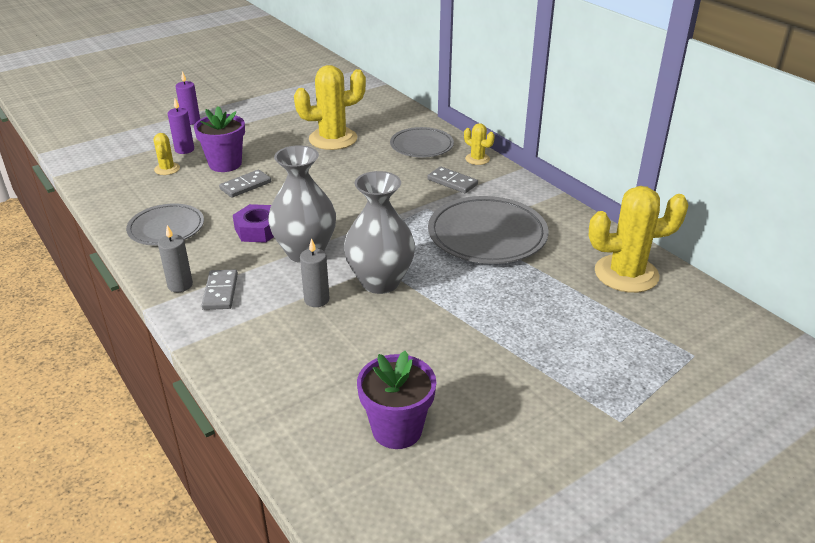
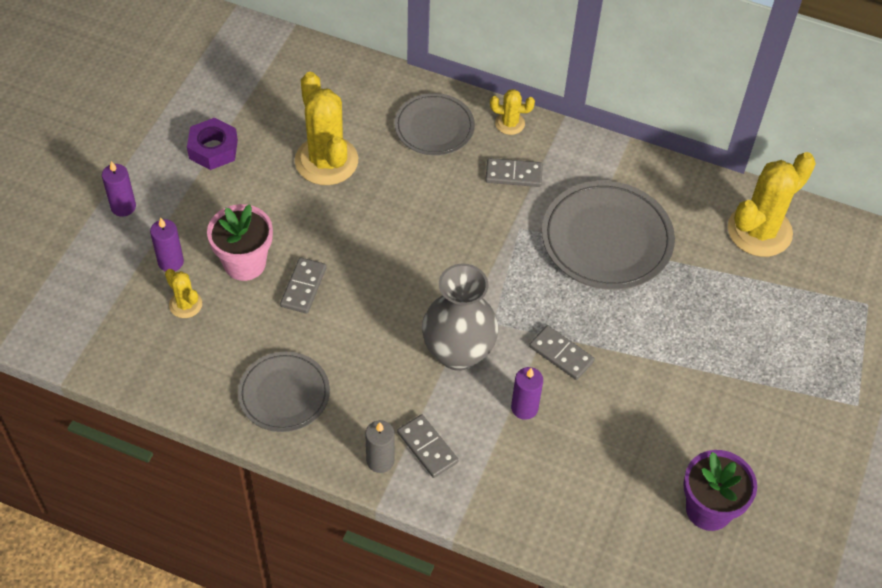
camera: 35 degrees left, 20 degrees up
(225, 164) = (245, 263): purple flower pot -> pink flower pot
(258, 230) = (382, 346): purple nut -> purple nut (213, 149)
(316, 300) = (524, 408): grey candle -> purple candle
(333, 139) = (326, 161): yellow cactus -> yellow cactus turned 60 degrees counterclockwise
(380, 282) = (561, 354): grey vase -> grey domino

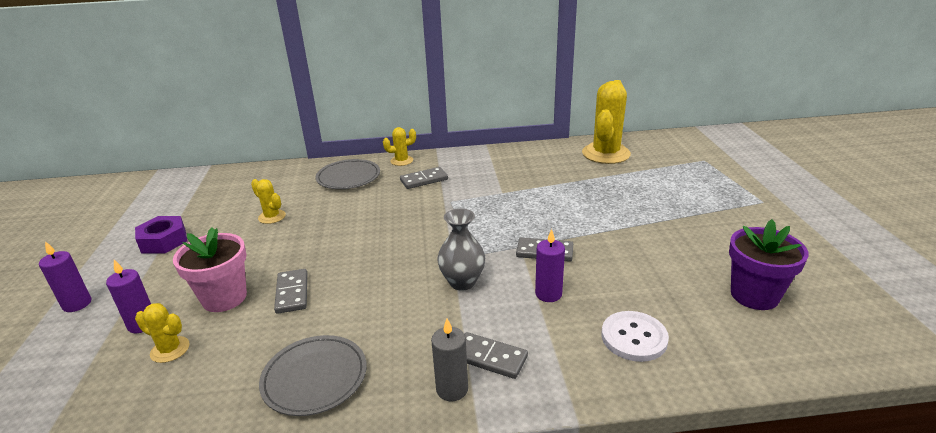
camera: 25 degrees left, 25 degrees down
(326, 161) = (272, 217): yellow cactus -> yellow cactus, size x0.49
(458, 352) = (462, 282): grey vase -> grey vase, size x0.65
(559, 492) = (634, 338): none -> white button
(606, 239) = (516, 187): grey plate -> none

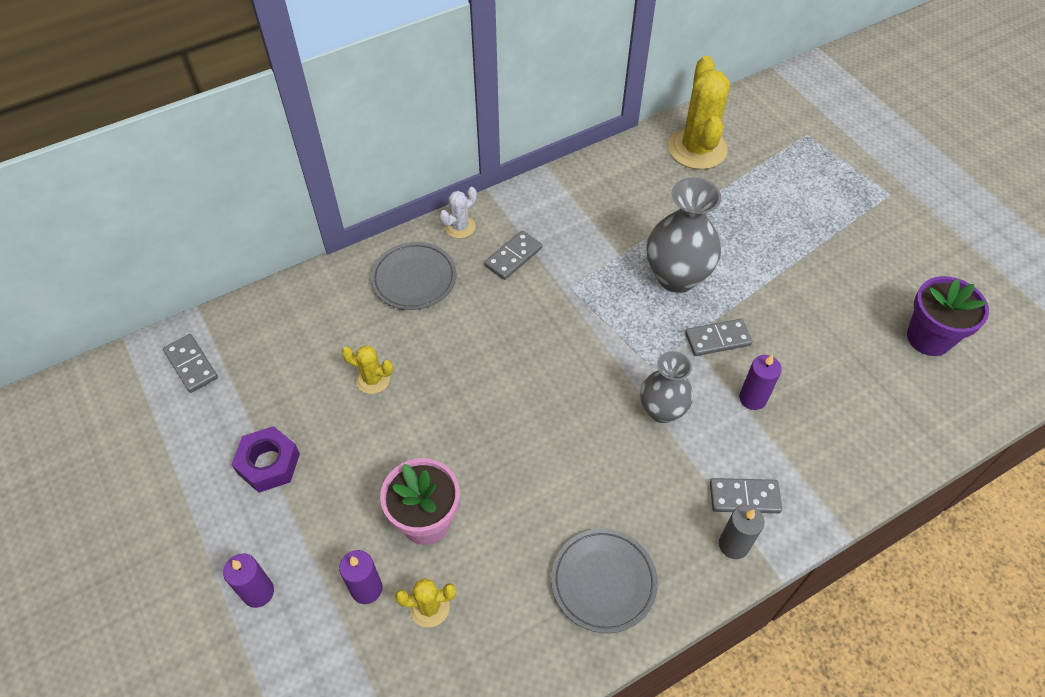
camera: 25 degrees left, 25 degrees up
(292, 293) = (496, 487): grey domino -> grey domino (191, 365)
(401, 161) = (460, 227): yellow cactus -> white cactus
(537, 212) = (676, 277): none -> grey vase
(634, 338) = (853, 427): white button -> none

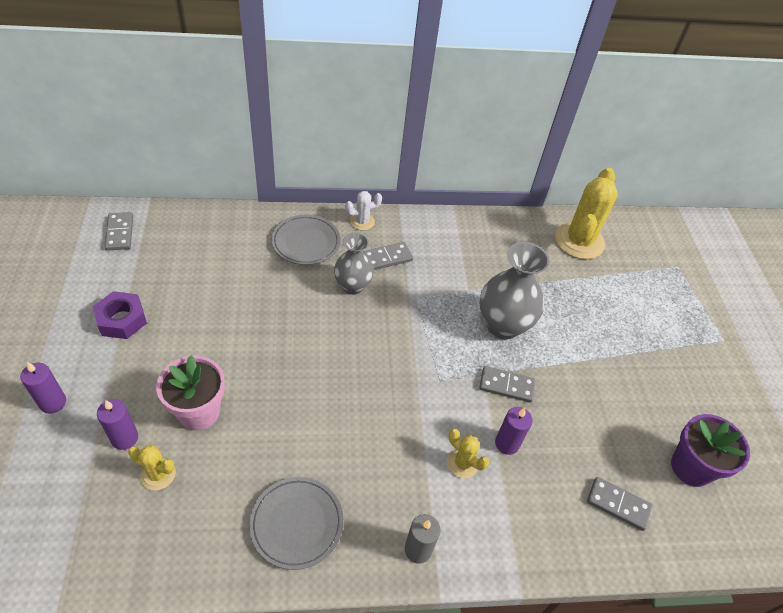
camera: 20 degrees right, 5 degrees down
(372, 379) = (230, 296): yellow cactus -> yellow cactus (462, 463)
(662, 410) = (427, 418): grey vase -> grey vase (353, 286)
(744, 497) = (451, 516): grey domino -> grey domino (618, 504)

